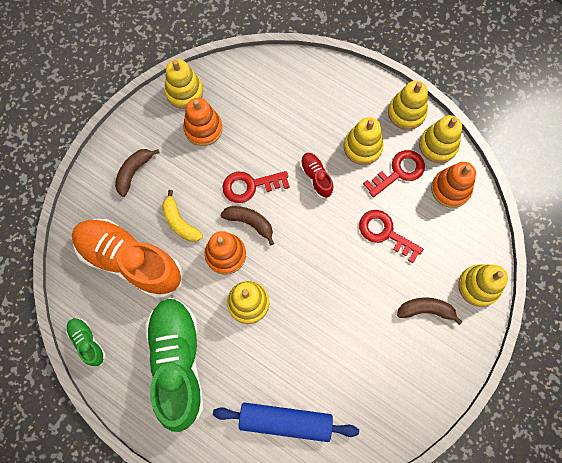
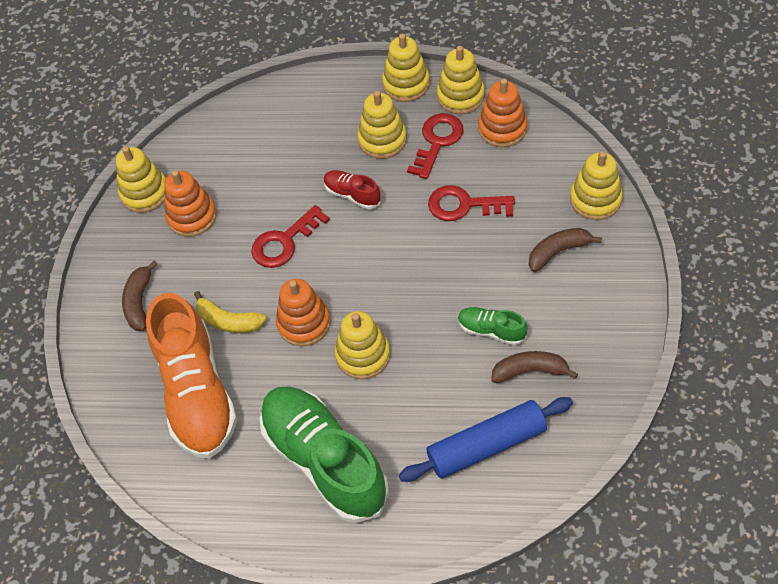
camera: 25 degrees left, 15 degrees down
(88, 342) = (203, 504): green shoe -> green shoe (491, 330)
(130, 261) = (197, 392): orange shoe -> orange shoe turned 105 degrees counterclockwise
(250, 222) = (309, 277): brown banana -> brown banana (530, 371)

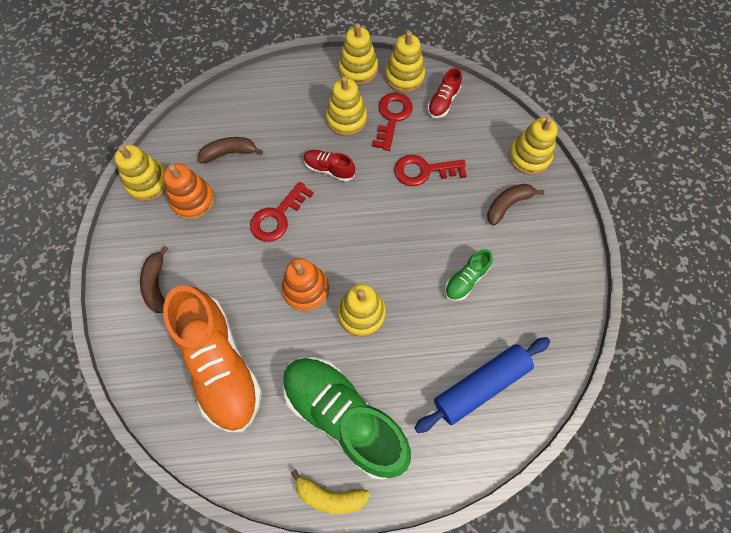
camera: 15 degrees left, 10 degrees up
(229, 321) = (239, 294): yellow banana -> yellow banana (330, 496)
(491, 330) = (466, 280): green shoe -> green shoe turned 60 degrees counterclockwise
(502, 128) = (443, 102): orange stacking toy -> red shoe
(530, 371) = (504, 313): brown banana -> brown banana (229, 153)

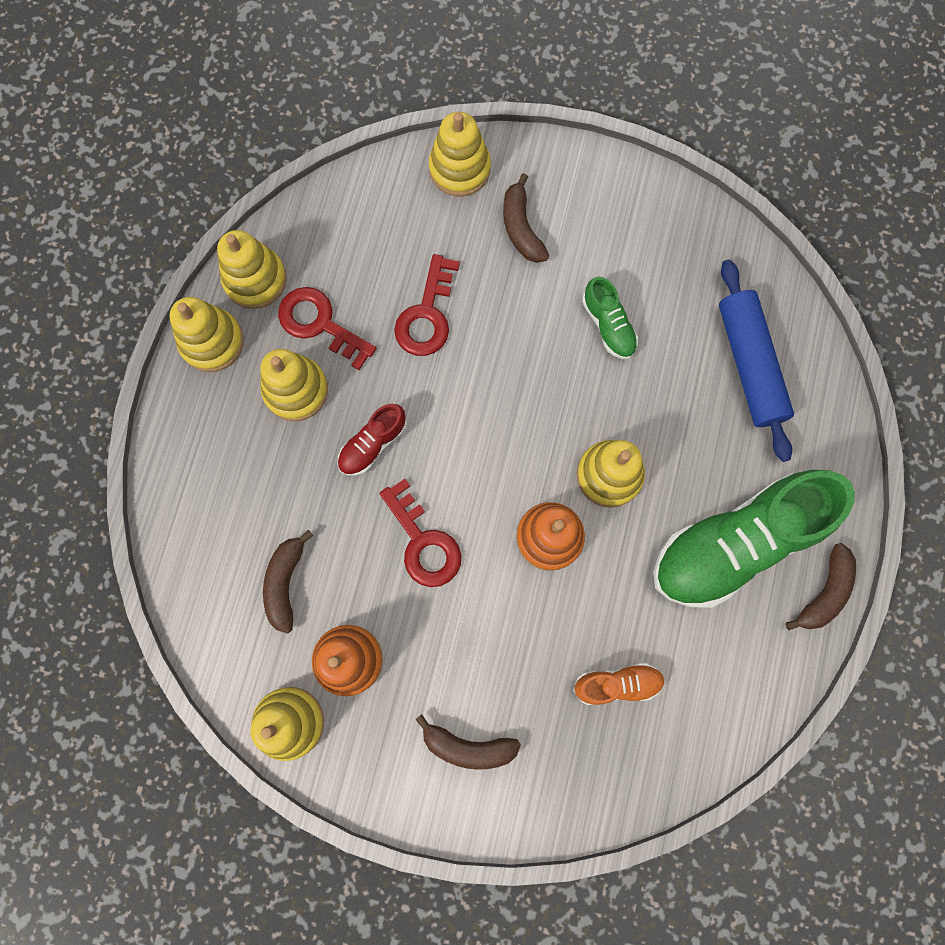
camera: 70 degrees left, 10 degrees up
(220, 364) = (617, 684): orange shoe -> orange shoe, size x0.44
(330, 496) = (824, 592): yellow banana -> brown banana
(443, 102) = (323, 243): red shoe -> none

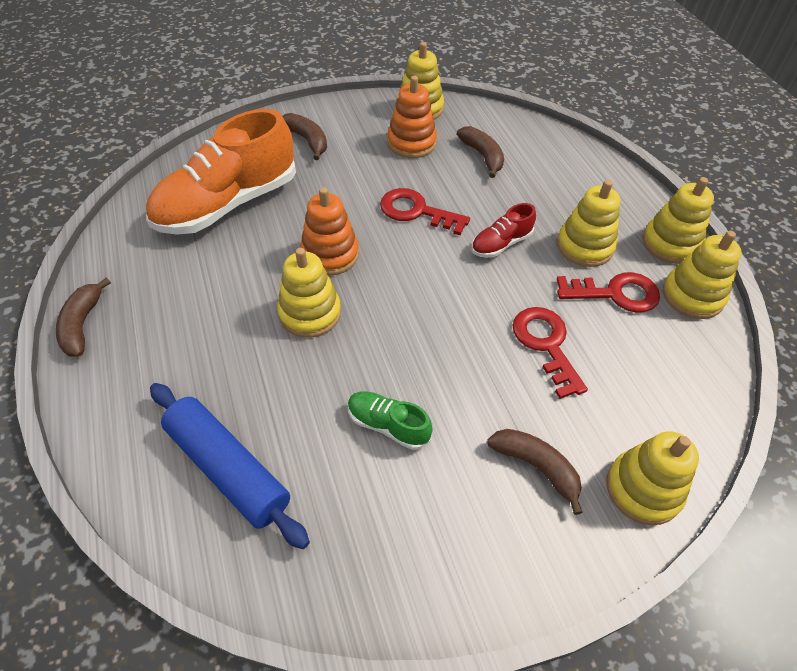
camera: 145 degrees right, 25 degrees down
(373, 444) = (501, 244): red shoe -> red shoe turned 135 degrees counterclockwise
(468, 746) = (307, 140): brown banana -> brown banana turned 75 degrees clockwise
(617, 684) = (228, 204): orange shoe -> orange shoe, size x2.25
(736, 543) = (175, 320): green shoe -> none

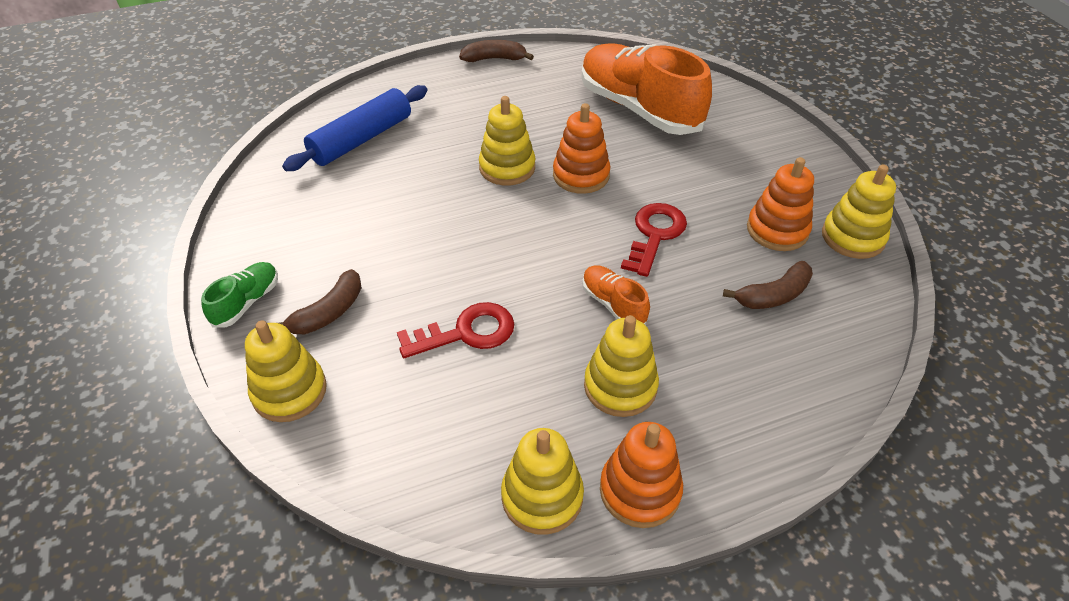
camera: 90 degrees right, 5 degrees down
(307, 140) = (752, 150): brown banana -> none
(388, 425) = (385, 218): green shoe -> green shoe (246, 302)
(501, 244) = (613, 304): red shoe -> orange shoe
(615, 293) = (541, 407): red key -> none
(670, 243) = (640, 490): yellow stacking toy -> orange stacking toy

